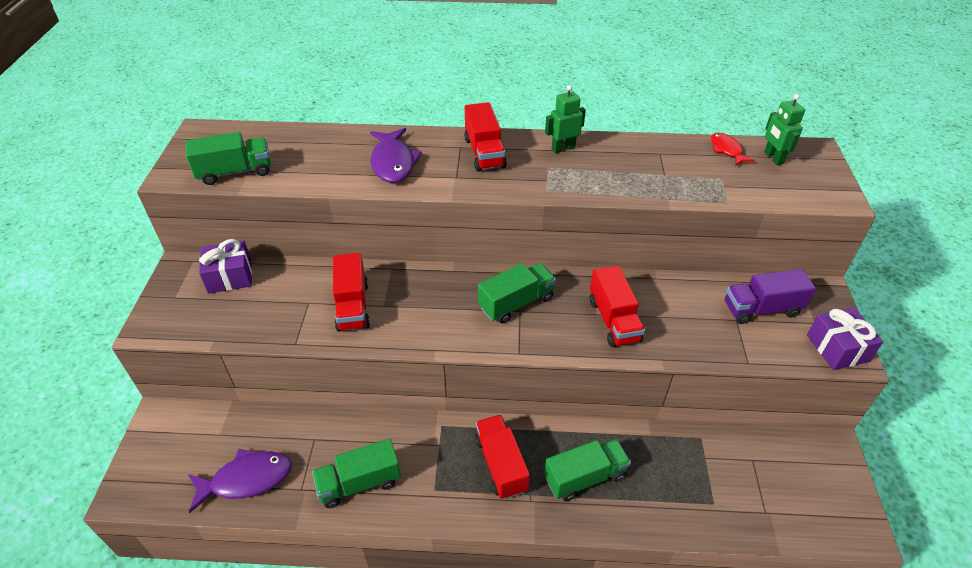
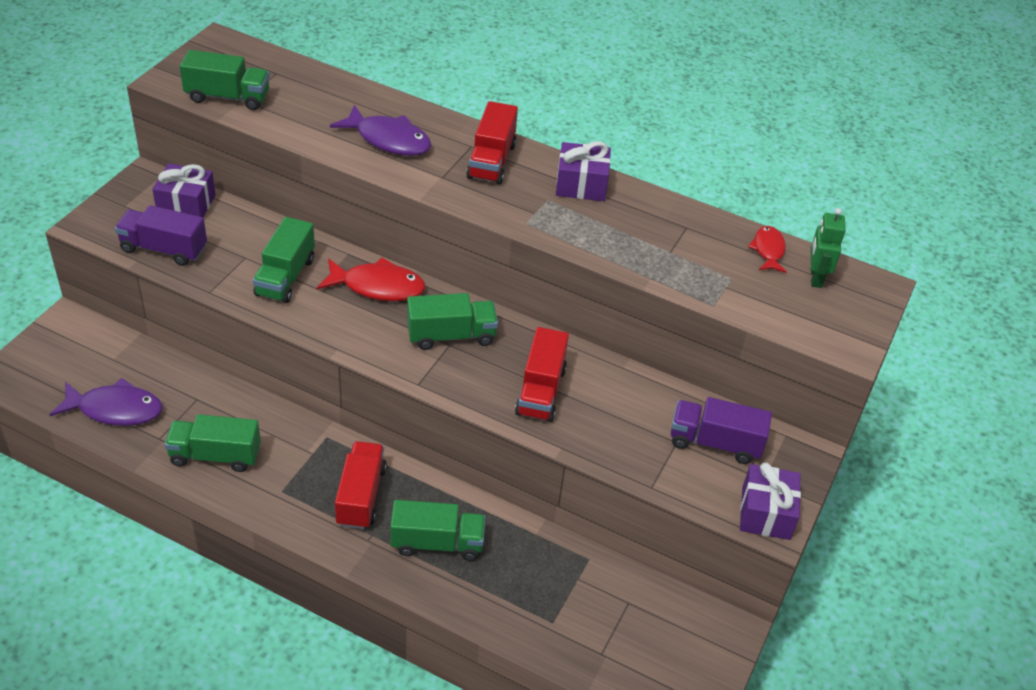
camera: 20 degrees right, 0 degrees up
(232, 322) = (164, 249): none -> purple truck
(352, 306) = (285, 277): red truck -> green truck
(393, 163) = (389, 140): purple fish -> purple fish turned 75 degrees counterclockwise
(432, 286) = (378, 286): none -> red fish
(563, 148) = (581, 185): green robot -> purple gift

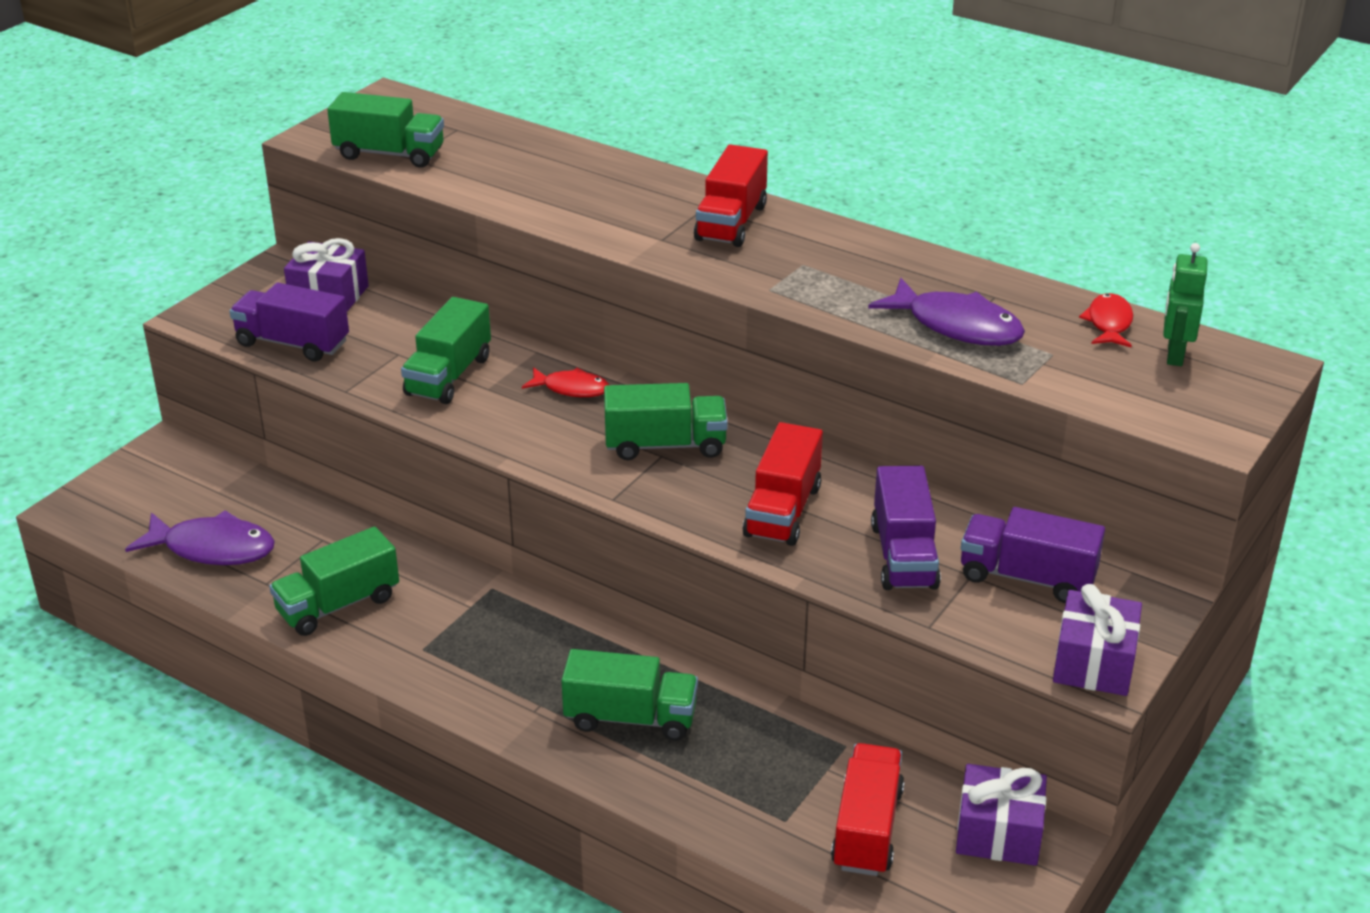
camera: 10 degrees right, 10 degrees down
(215, 455) = (338, 605): green truck -> green truck turned 45 degrees counterclockwise
(361, 496) = (530, 658): red truck -> red truck (867, 829)
(378, 286) = (571, 388): red fish -> red fish, size x0.60
(389, 140) = (595, 199): purple fish -> purple fish (956, 326)
(581, 185) = (851, 249): purple gift -> purple gift (998, 833)
(629, 427) = (903, 556): none -> purple truck

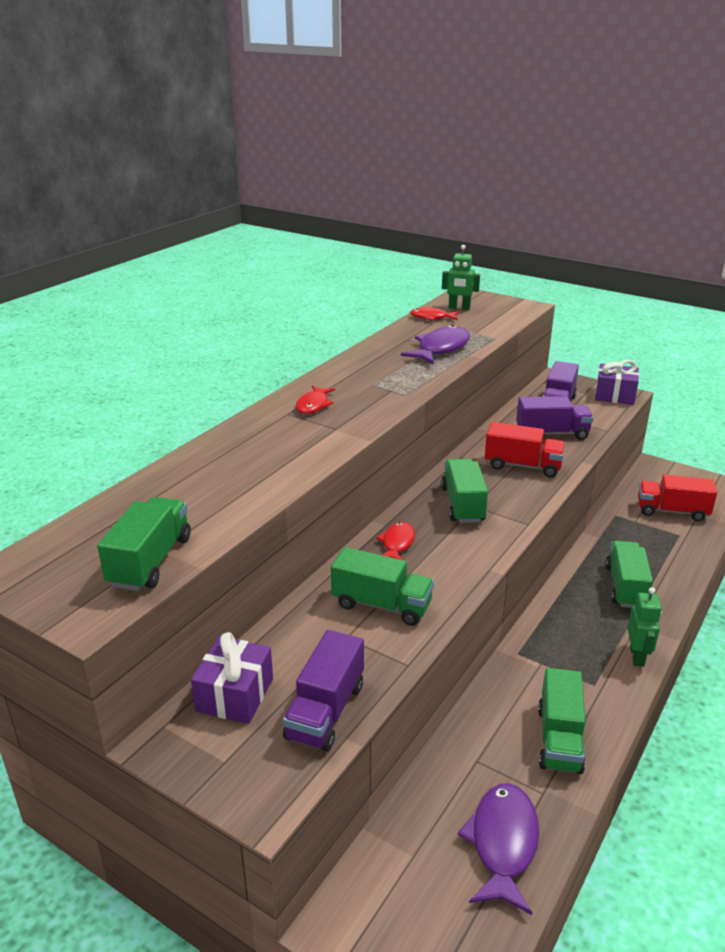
camera: 90 degrees left, 5 degrees down
(338, 605) = (559, 739): green truck -> green truck turned 45 degrees clockwise
(470, 700) = (637, 656): none -> green robot
(731, 223) = (313, 405): red truck -> red fish
(998, 833) = (655, 477): purple gift -> none

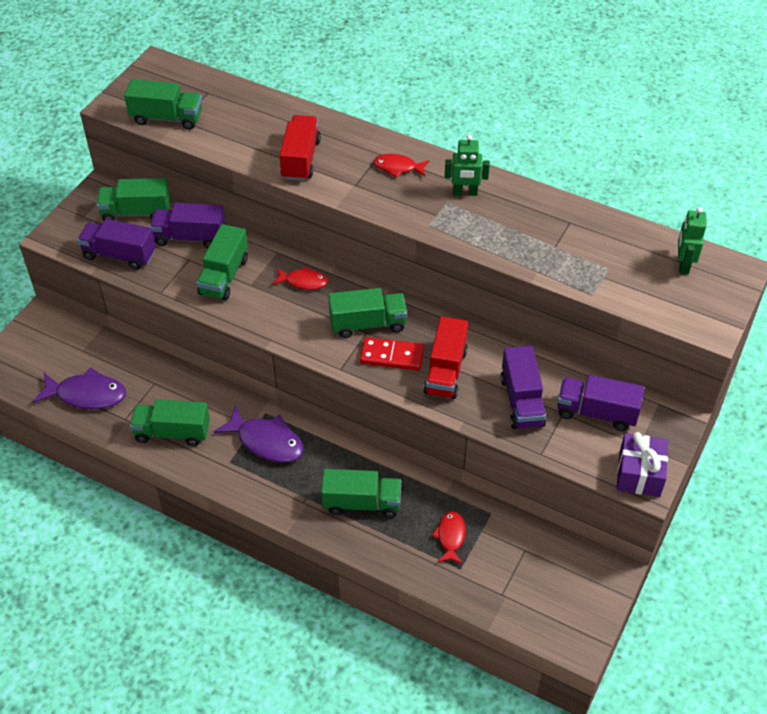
camera: 85 degrees right, 20 degrees up
(235, 695) = (136, 213): purple gift -> green truck
(302, 636) = (190, 237): none -> purple truck
(431, 317) = (642, 241): red fish -> red fish (450, 537)
(440, 349) = (548, 249): purple fish -> purple fish (266, 441)
(506, 493) = (392, 356): none -> red domino
(637, 656) = (264, 497): green robot -> green robot (465, 193)
(672, 511) = (508, 571): red truck -> red truck (301, 159)

